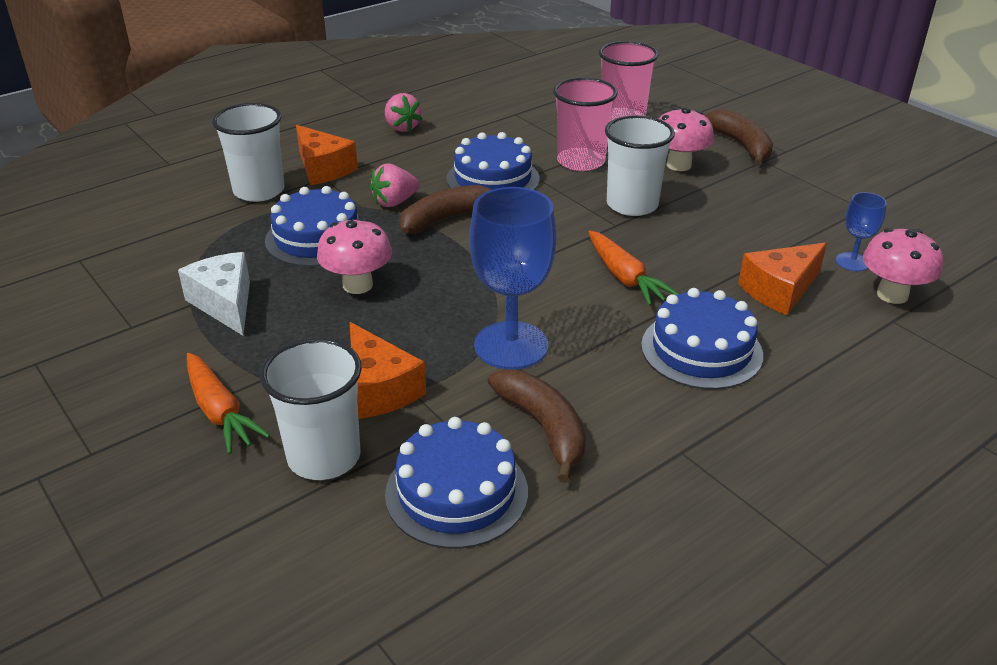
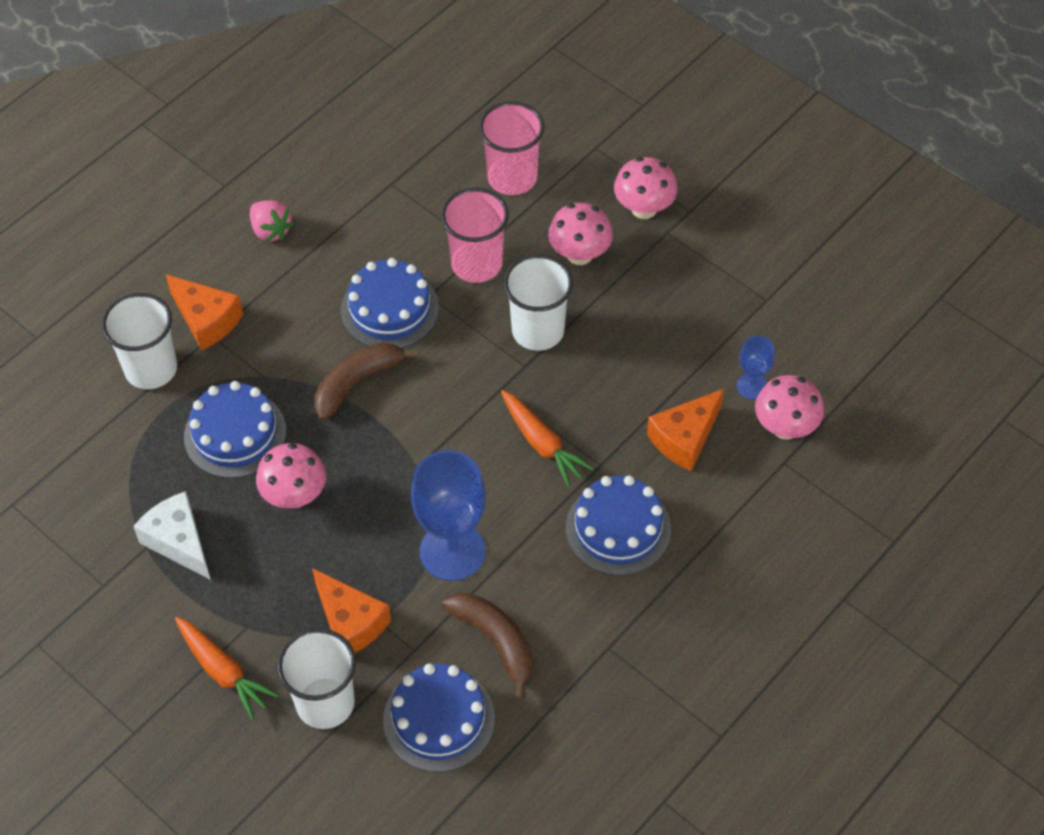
camera: 10 degrees left, 20 degrees up
(394, 202) = (297, 365): pink strawberry -> none
(742, 146) = (644, 208): brown banana -> pink mushroom

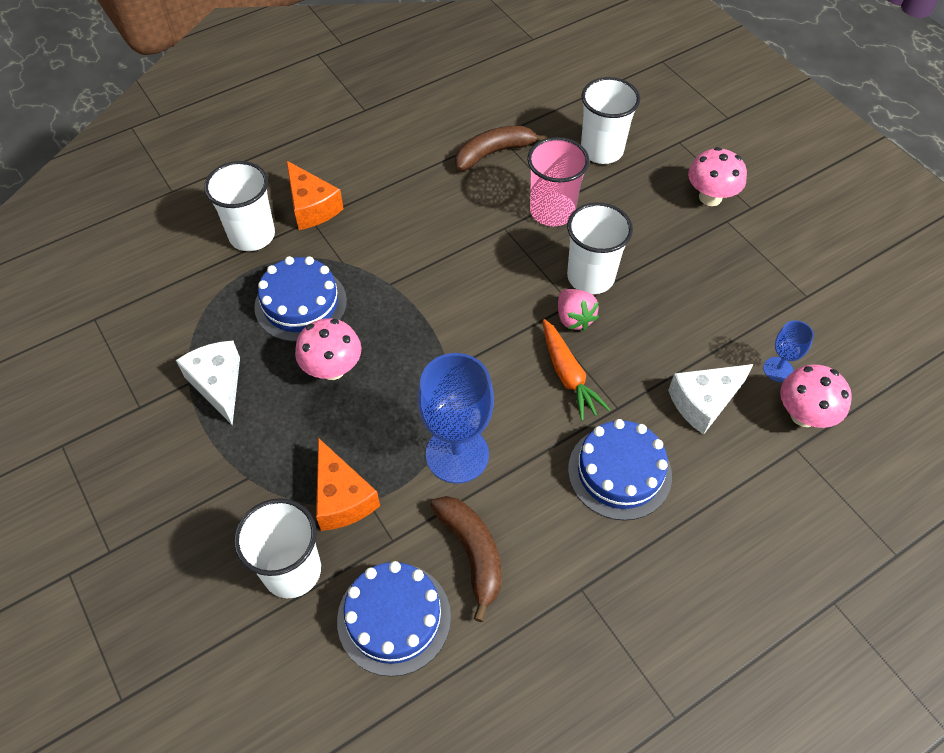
camera: 15 degrees right, 0 degrees up
(223, 671) = (211, 513): orange carrot -> none
(271, 230) = (389, 150): pink strawberry -> pink strawberry (574, 318)
(357, 383) = (419, 285): brown banana -> brown banana (494, 153)
(389, 309) = (467, 231): blue cake -> none
(512, 177) = (601, 150): pink cup -> white cup
(579, 254) = (644, 222): pink mushroom -> none
(685, 438) = (703, 402): orange cheese -> white cheese

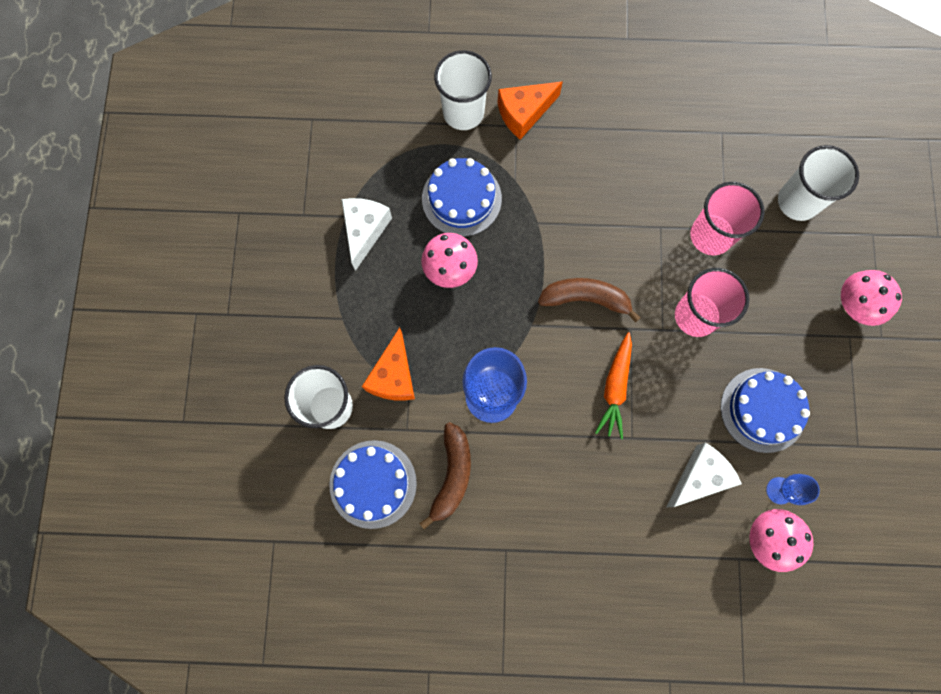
camera: 35 degrees right, 20 degrees up
(312, 207) = (524, 113): orange cheese -> orange cheese turned 60 degrees clockwise
(494, 153) = (704, 148): brown banana -> brown banana (586, 299)
(574, 318) = (655, 343): pink strawberry -> none
(590, 277) = (696, 316): white cup -> pink cup
(619, 472) = (595, 487): blue cake -> blue cake (763, 410)
(703, 402) = (699, 477): white cheese -> white cheese turned 135 degrees clockwise

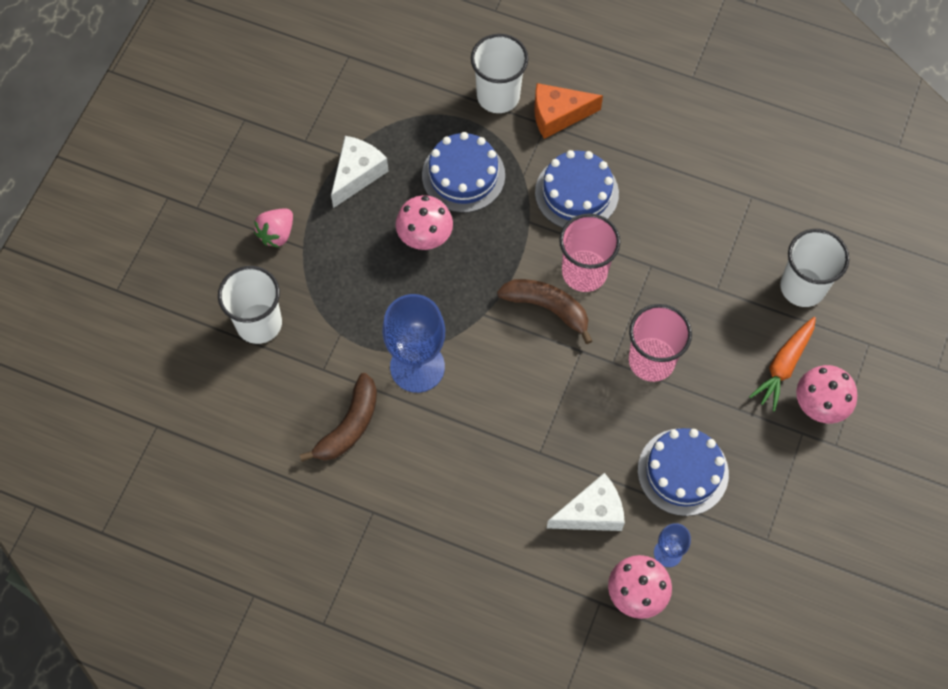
camera: 20 degrees right, 10 degrees down
(313, 313) = (277, 234): none -> pink strawberry
(373, 484) = (270, 407): blue cake -> blue cake (576, 193)
(393, 376) = (330, 316): orange cheese -> none
(615, 387) = (542, 400): orange carrot -> orange carrot (784, 365)
(711, 236) = (699, 290): pink cup -> pink cup (584, 272)

